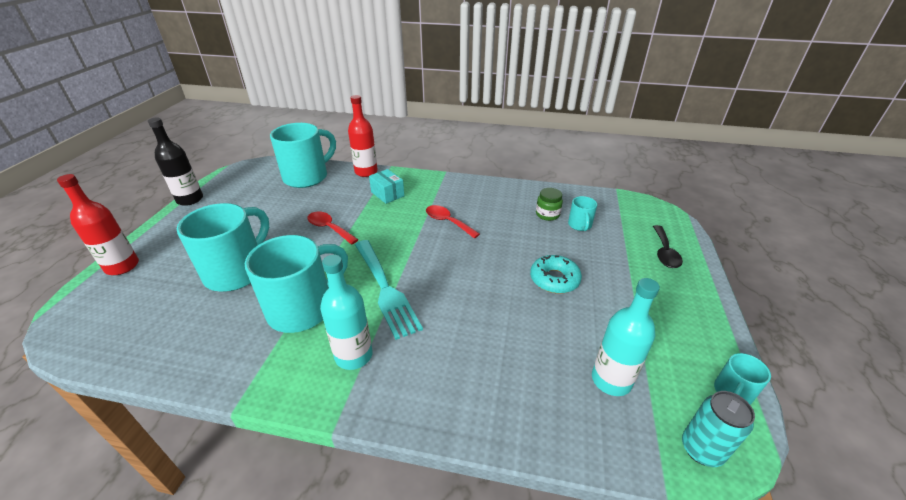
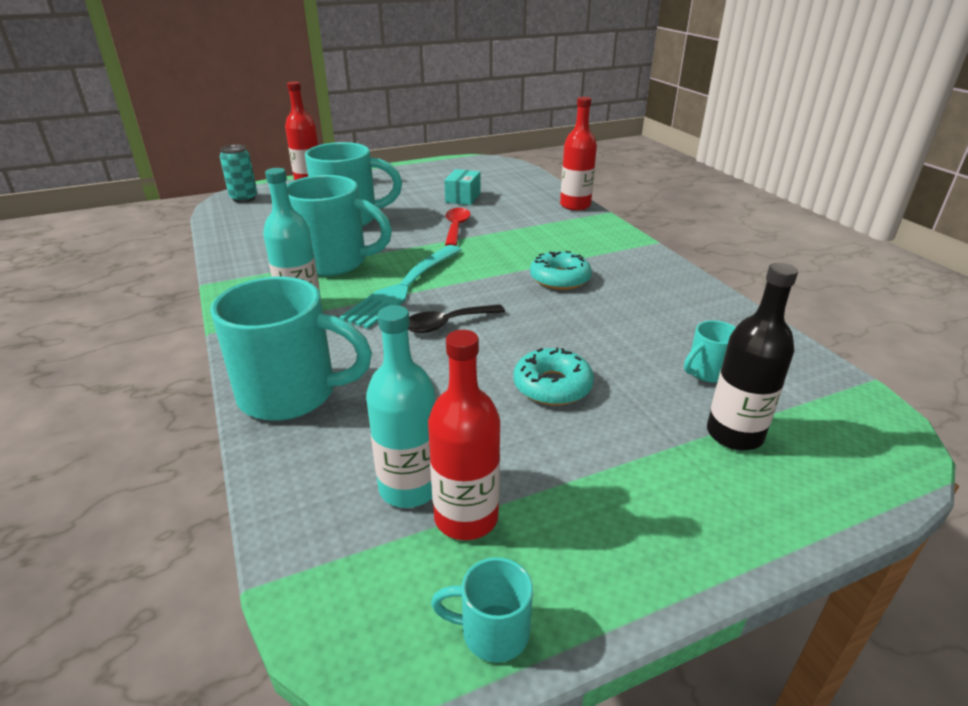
camera: 55 degrees right, 5 degrees down
(190, 199) = (413, 164): black bottle -> black bottle (734, 434)
(307, 177) = (518, 186): turquoise mug -> turquoise mug (292, 394)
(387, 194) = (555, 230): turquoise box -> turquoise box (463, 198)
(447, 222) = (560, 279): red spoon -> turquoise donut
(547, 214) = (688, 338): green jar -> none
(647, 366) = (466, 517): none -> red bottle
(664, 252) = (769, 477): black spoon -> black spoon (447, 324)
(701, 449) = (349, 610): turquoise can -> turquoise can (244, 198)

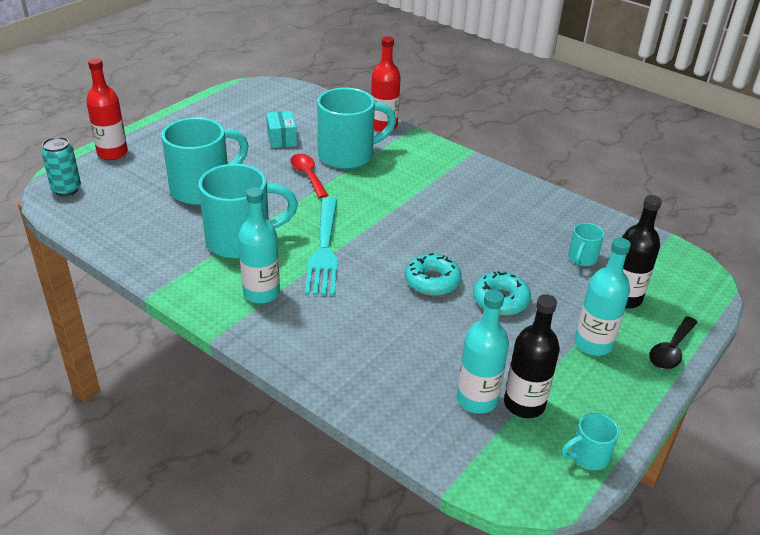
camera: 30 degrees left, 5 degrees up
(292, 394) = (336, 366): turquoise mug -> turquoise mug (348, 155)
(447, 324) = (388, 273): black spoon -> black spoon (671, 350)
(466, 517) = (524, 404): red bottle -> black bottle
(560, 279) = (433, 207): turquoise donut -> turquoise donut (432, 281)
(638, 476) = (593, 344): none -> turquoise bottle

